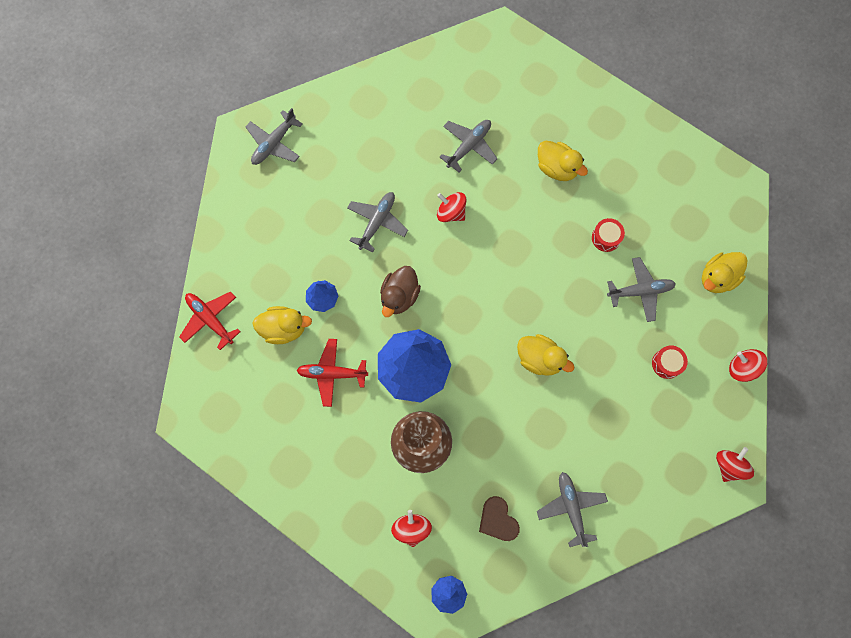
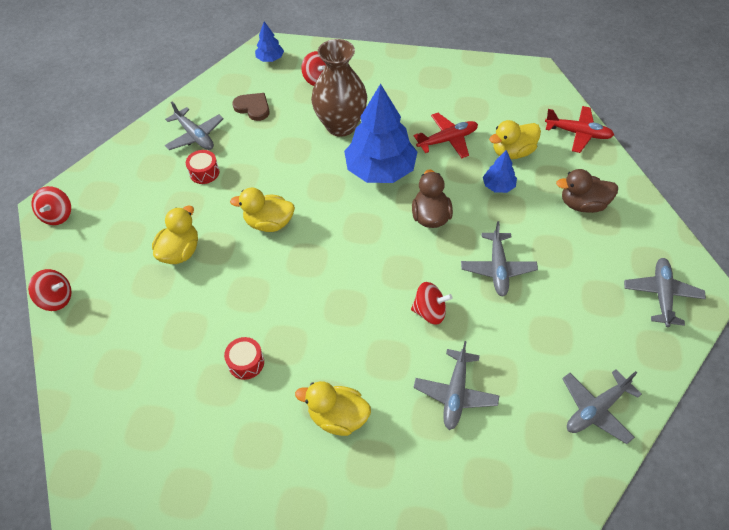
camera: 155 degrees right, 20 degrees down
(267, 245) = (583, 204): none -> brown duck
(640, 291) = (187, 325): grey plane -> grey plane (596, 410)
(667, 364) = (139, 270): red drum -> red drum (204, 172)
(717, 278) = (101, 377): yellow duck -> yellow duck (180, 252)

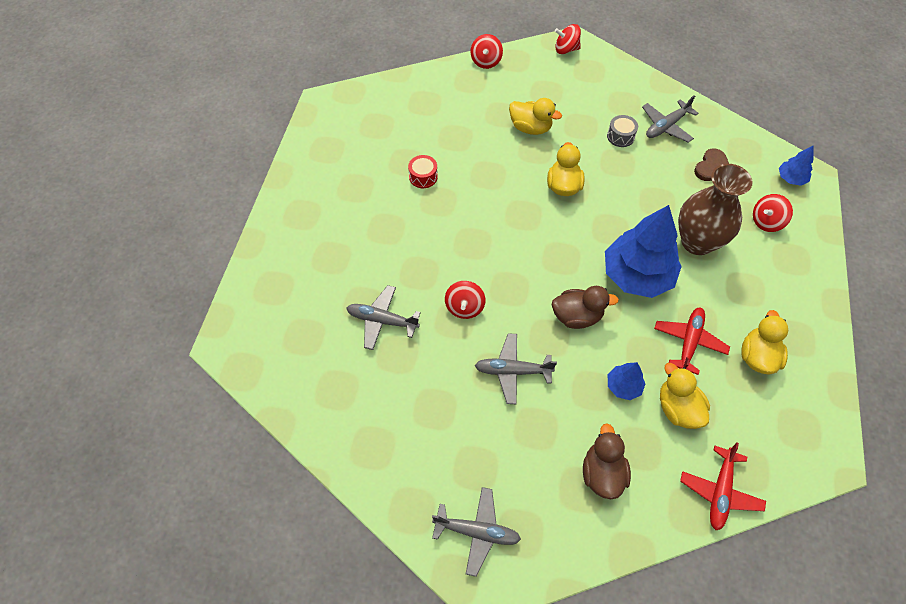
camera: 90 degrees right, 5 degrees up
(204, 172) = (620, 136): red drum -> grey drum
(338, 417) = (371, 236): yellow duck -> yellow duck (757, 356)
(447, 140) = (689, 342): red plane -> red plane turned 135 degrees counterclockwise
(596, 410) = (354, 434): grey plane -> none

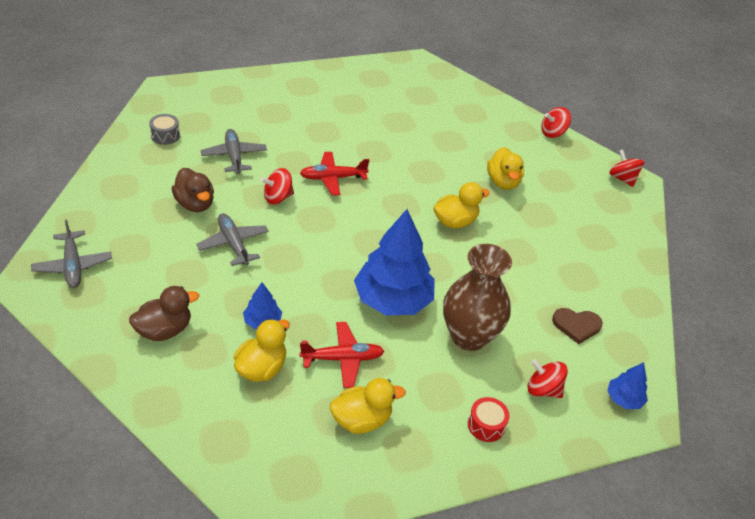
camera: 55 degrees right, 15 degrees down
(423, 177) = (391, 135): red drum -> red drum (486, 425)
(577, 316) = (316, 270): brown duck -> brown duck (195, 204)
(620, 136) = (551, 245): grey drum -> grey drum (165, 135)
(666, 126) = (597, 275): grey plane -> none
(720, 492) = (188, 423): red plane -> red plane (332, 178)

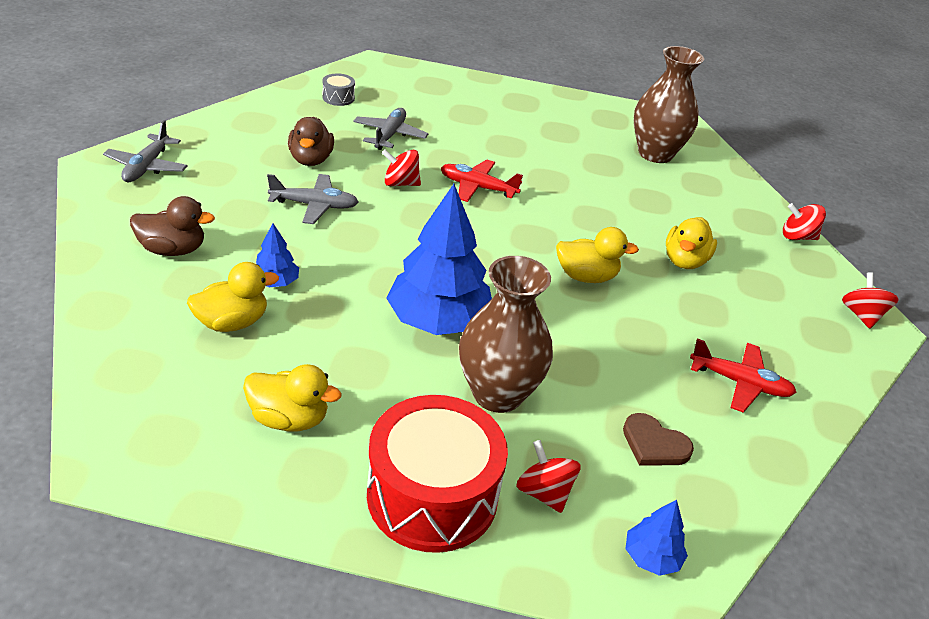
camera: 30 degrees right, 5 degrees down
(233, 244) = (314, 205): grey plane -> grey plane turned 90 degrees clockwise
(342, 359) = (326, 351): red plane -> red plane (740, 383)
(425, 98) = (655, 154): none -> brown vase
(486, 425) = (432, 495): red drum -> red drum, size x2.43

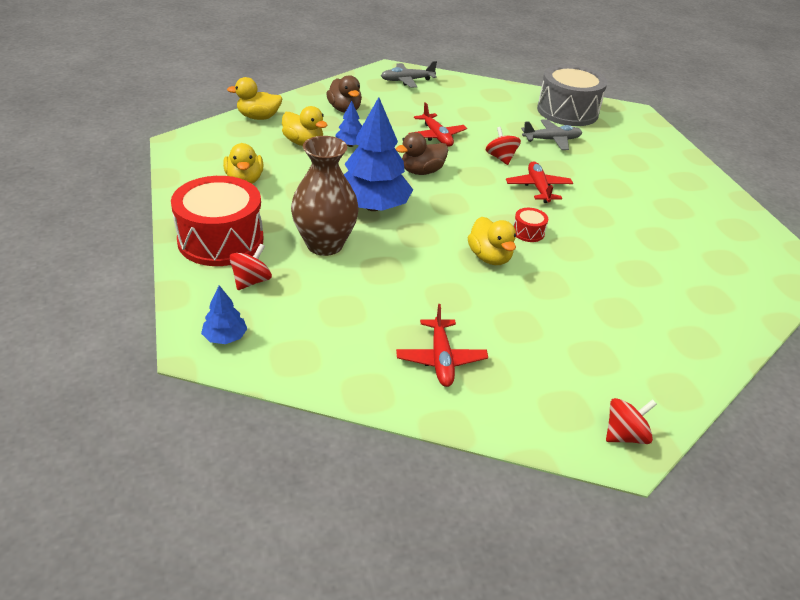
camera: 65 degrees right, 0 degrees up
(311, 160) = (482, 122): brown duck -> brown duck (421, 171)
(314, 205) = (436, 136): grey plane -> red plane
(338, 98) = (567, 111): grey drum -> grey drum, size x2.43
(554, 231) = (528, 232): none -> red drum
(654, 444) = (332, 322): brown heart -> none
(655, 154) = (718, 263): brown vase -> none
(684, 261) = (572, 305): yellow duck -> yellow duck (258, 117)
(797, 237) = (705, 375): red spinning top -> none

